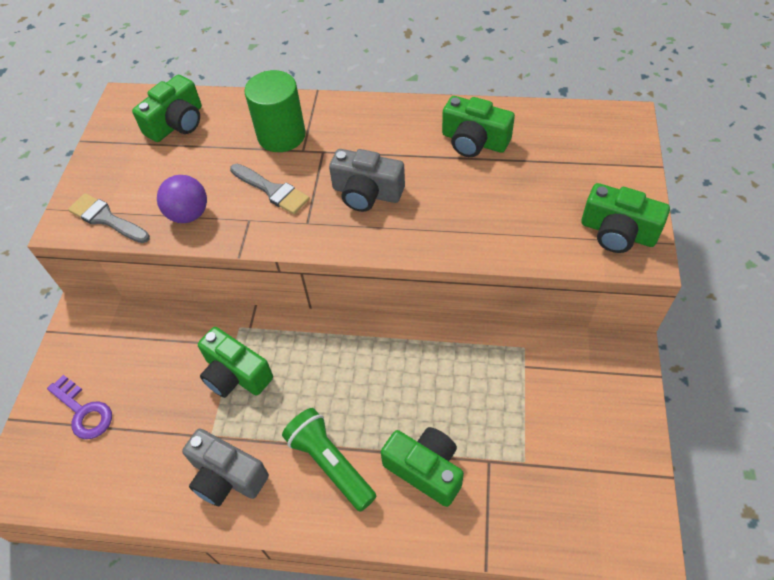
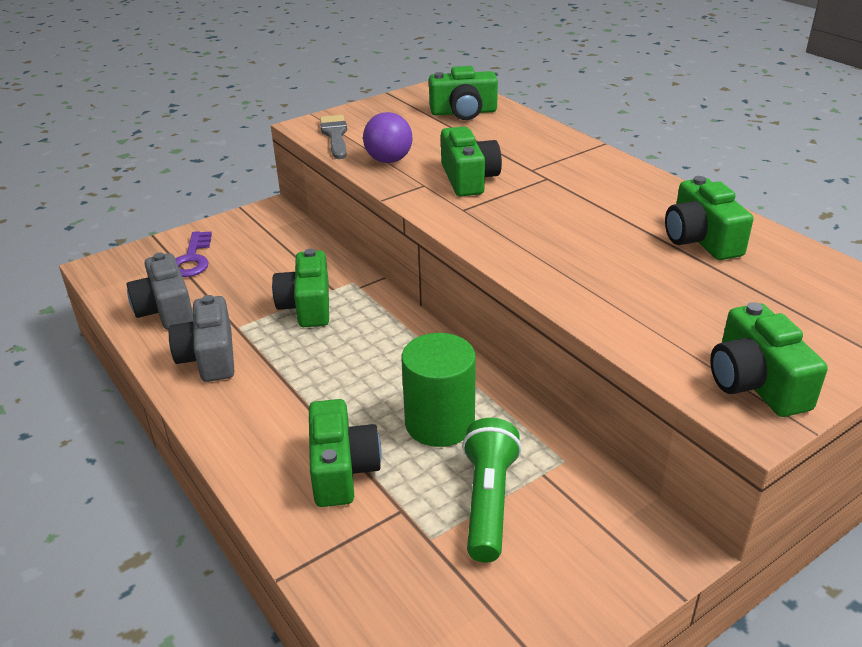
camera: 45 degrees right, 20 degrees down
(272, 190) = (468, 178): grey brush -> green camera
(281, 135) = (529, 153): green cylinder -> green cylinder (439, 423)
(330, 463) = (282, 406): green flashlight -> green flashlight (488, 501)
(367, 193) = (541, 219): grey camera -> grey camera (166, 309)

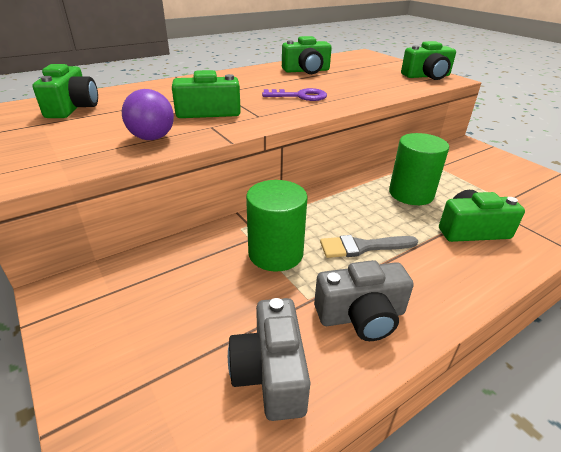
camera: 90 degrees left, 0 degrees up
(166, 309) = (271, 372): grey camera -> grey camera turned 105 degrees clockwise
(192, 259) = (151, 362): purple key -> purple key (299, 96)
(307, 306) = (275, 253): green camera -> green cylinder
(335, 135) = (63, 163): grey brush -> grey brush (362, 247)
(488, 501) = (467, 182): green flashlight -> none

